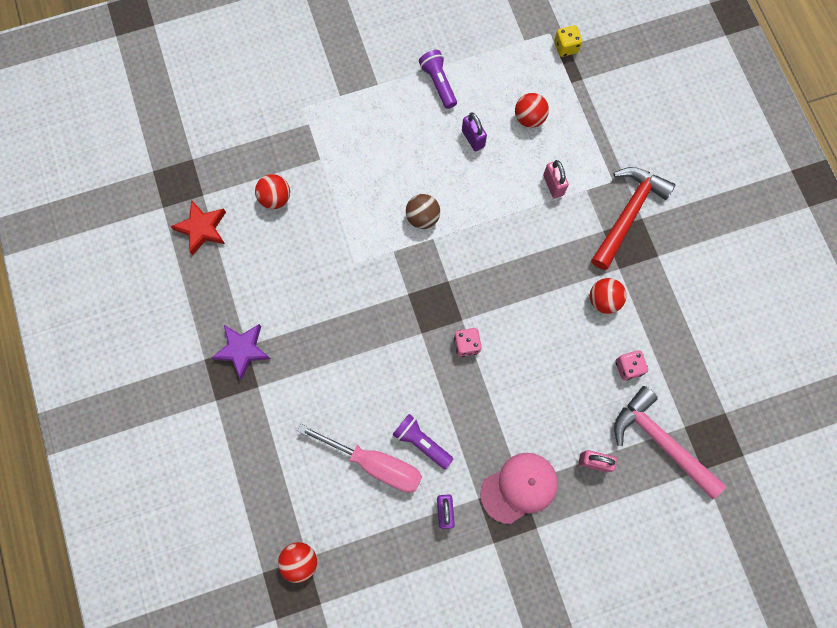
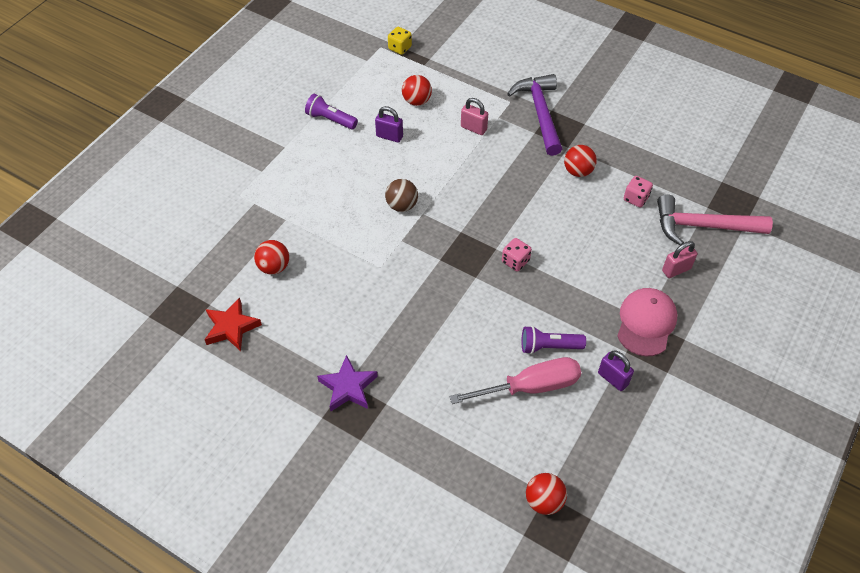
camera: 40 degrees left, 20 degrees down
(628, 213) = (540, 113): red hammer -> purple hammer

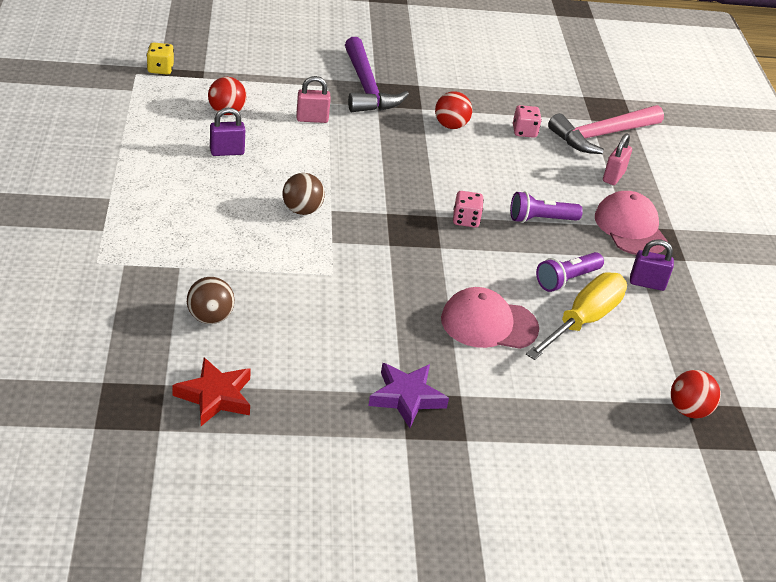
camera: 40 degrees left, 15 degrees down
(274, 267) = (210, 317): red ball -> brown ball
(330, 119) = (142, 156): purple flashlight -> purple flashlight (541, 219)
(455, 356) = (488, 324): none -> pink cap
(530, 387) = (583, 321): pink screwdriver -> yellow screwdriver
(540, 113) = (367, 88): purple hammer -> purple hammer turned 150 degrees counterclockwise

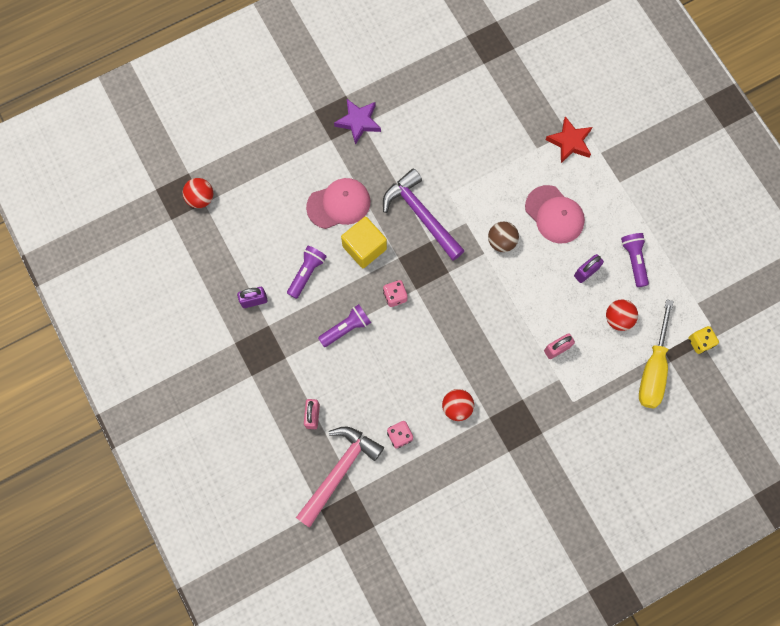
camera: 160 degrees right, 35 degrees up
(164, 139) = (634, 260): none -> purple flashlight
(210, 317) = (493, 120): brown ball -> none
(215, 396) = (454, 69): red star -> red star (570, 142)
(367, 88) = (543, 419): purple hammer -> purple hammer (421, 214)
(478, 272) = (364, 247): none -> yellow cube
(583, 321) = (284, 240): yellow screwdriver -> yellow screwdriver (653, 368)
(630, 228) = (282, 357): pink cap -> pink cap (554, 214)

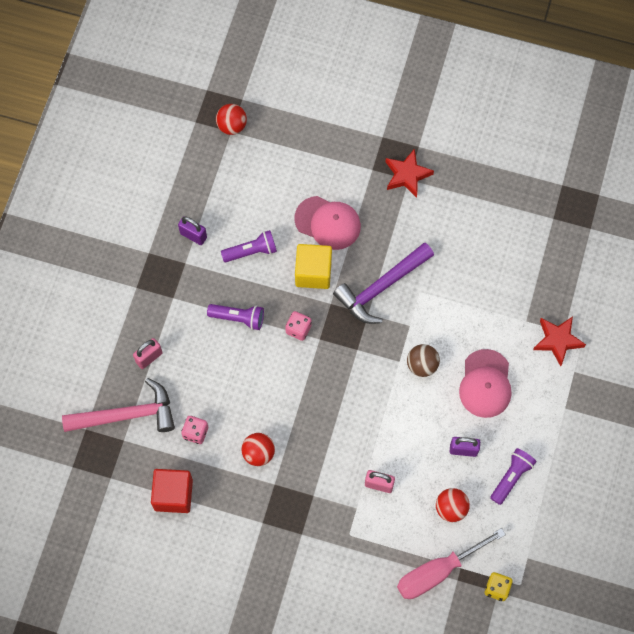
camera: 45 degrees right, 5 degrees down
(358, 122) = (407, 175): purple star -> red star
(421, 214) = (381, 287): purple hammer -> purple hammer turned 135 degrees counterclockwise
(429, 493) = (173, 495): none -> red cube
(653, 368) = (438, 571): yellow screwdriver -> pink screwdriver

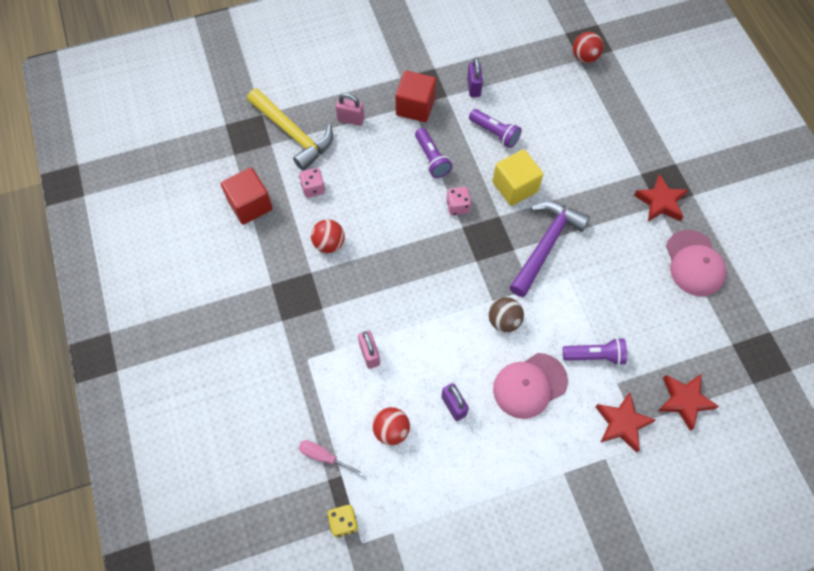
camera: 55 degrees right, 5 degrees down
(127, 415) = (293, 134): pink hammer -> yellow hammer
(176, 296) = (415, 107): none -> red cube
(328, 223) = (566, 171): pink cap -> pink cap (694, 263)
(381, 287) = (545, 245): purple hammer -> purple hammer turned 105 degrees clockwise
(438, 571) = (324, 457): pink screwdriver -> pink screwdriver, size x0.53
(511, 477) = (459, 466): purple flashlight -> purple flashlight (595, 355)
(570, 285) = (684, 401): none -> red star

